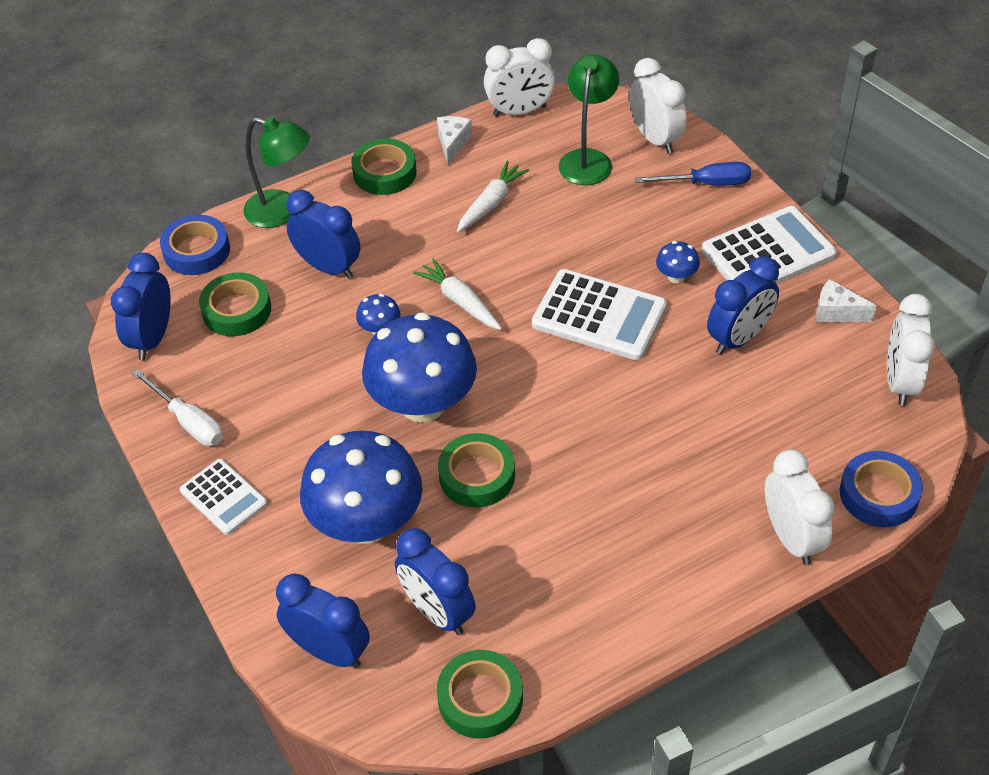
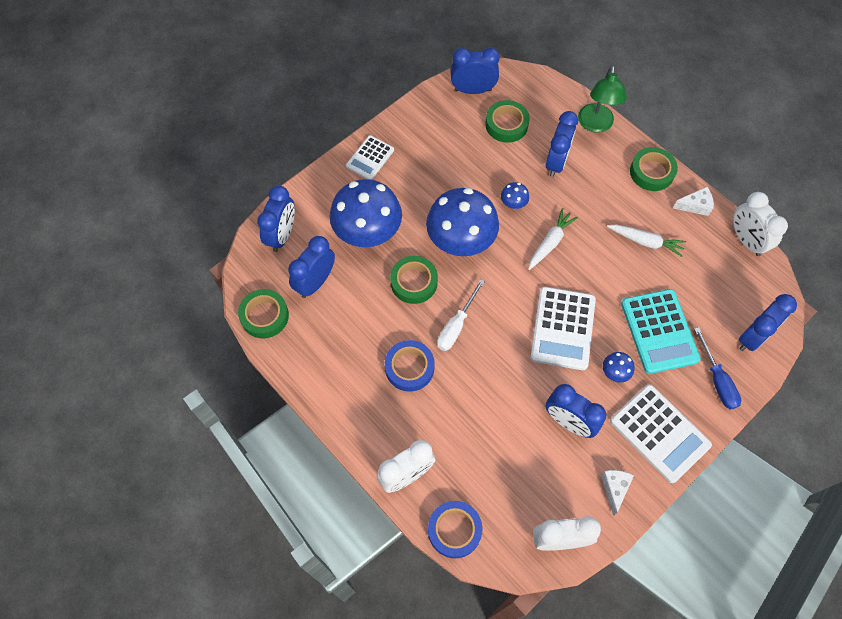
camera: 75 degrees right, 15 degrees up
(188, 422) = (417, 126): white screwdriver -> white screwdriver (456, 326)
(196, 251) = (547, 90): blue tape -> blue tape (409, 368)
(588, 159) = (712, 294): green lamp -> none
(627, 220) = (659, 331): none -> turquoise calculator
(655, 139) = (753, 337): white clock -> blue clock

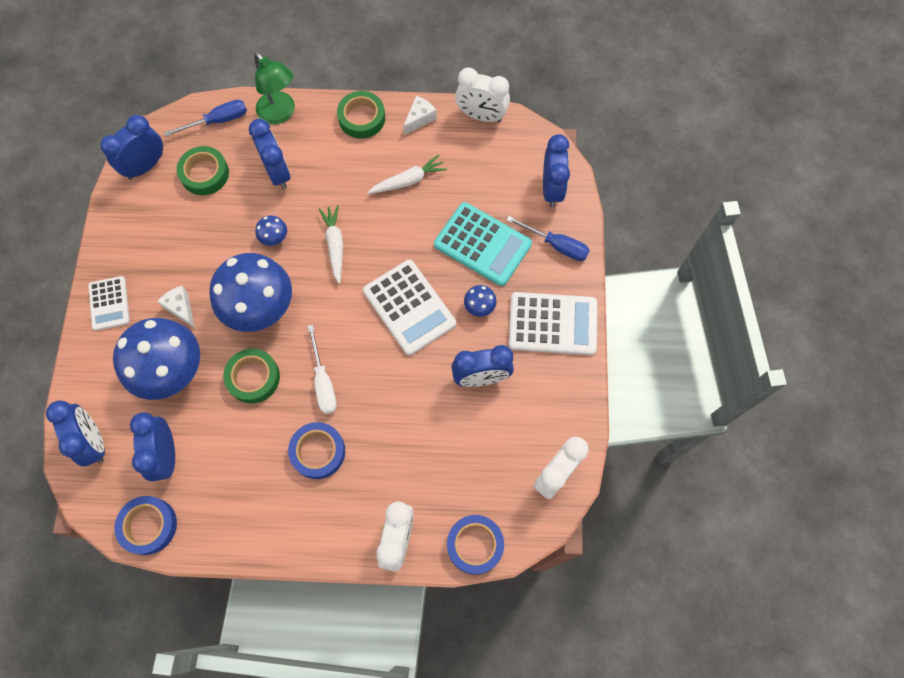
camera: 45 degrees left, 5 degrees up
(264, 316) = (148, 526): green tape -> blue tape
(548, 97) = (218, 121): none -> blue screwdriver
(614, 488) = (559, 397): white cheese -> white cheese (181, 308)

